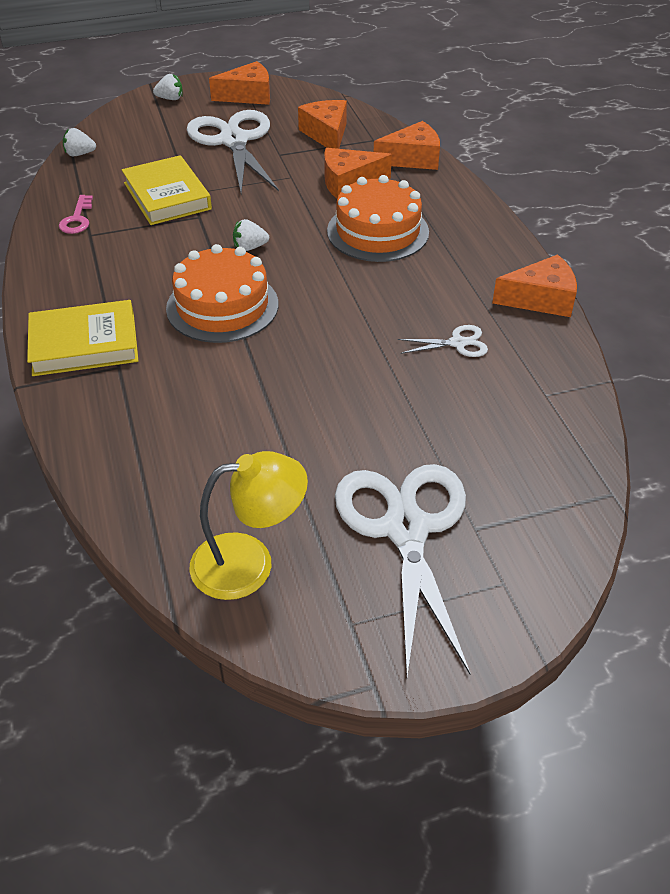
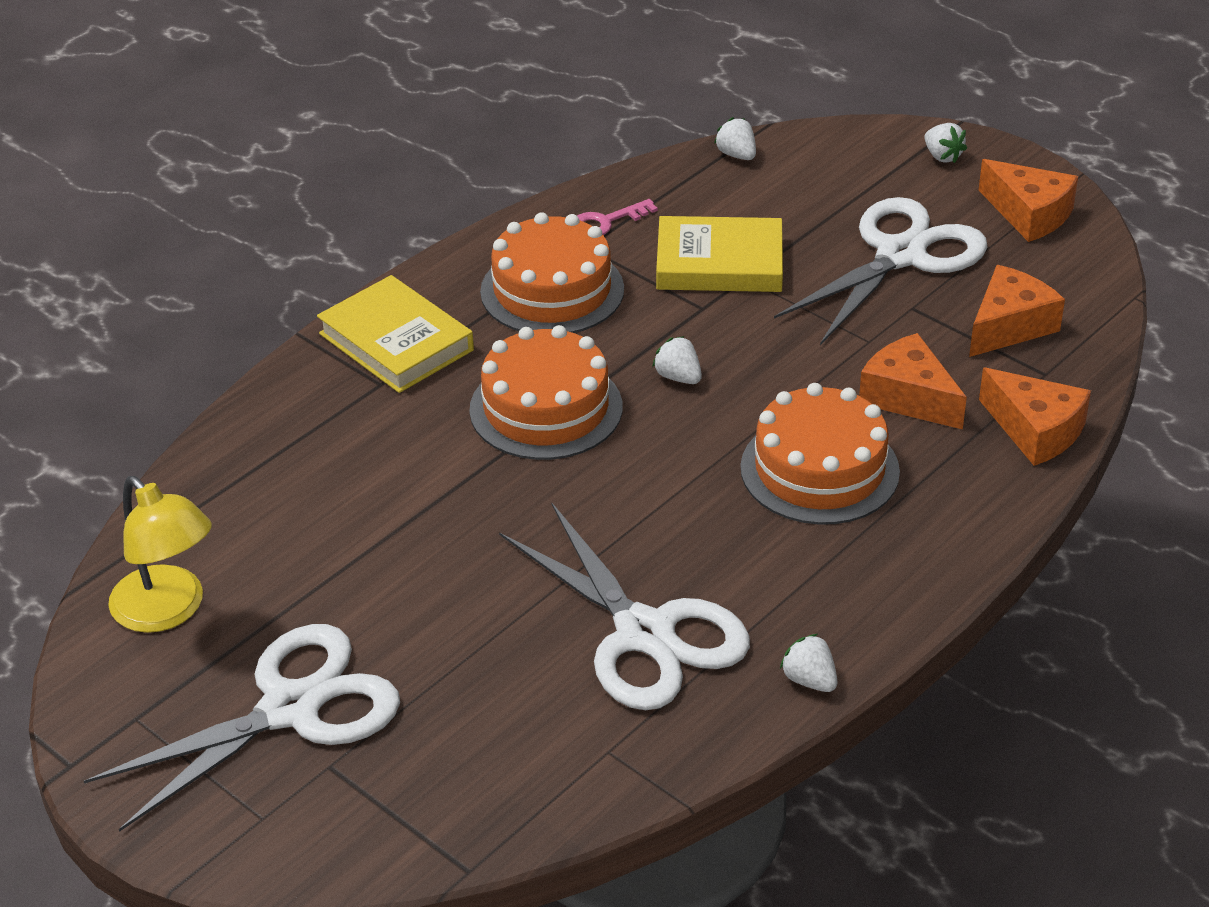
camera: 60 degrees right, 5 degrees down
(114, 262) = (552, 290): none -> orange cake
(167, 196) = (719, 263): yellow book -> yellow book turned 60 degrees clockwise
(457, 343) = (644, 633): white scissors -> white scissors, size x2.32
(541, 299) = (809, 680): orange cheese -> white strawberry

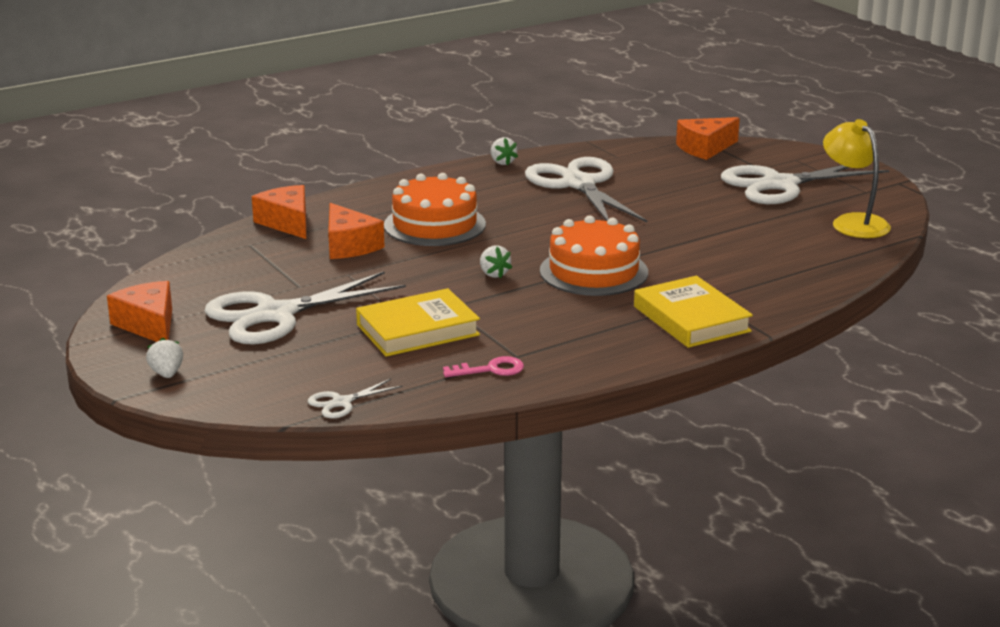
camera: 165 degrees left, 15 degrees down
(552, 290) = (559, 332): orange cake -> none
(719, 263) = (417, 330): yellow book -> yellow book turned 45 degrees counterclockwise
(736, 155) = (341, 402): white strawberry -> white scissors
(1009, 326) = (244, 268): orange cheese -> orange cheese (705, 148)

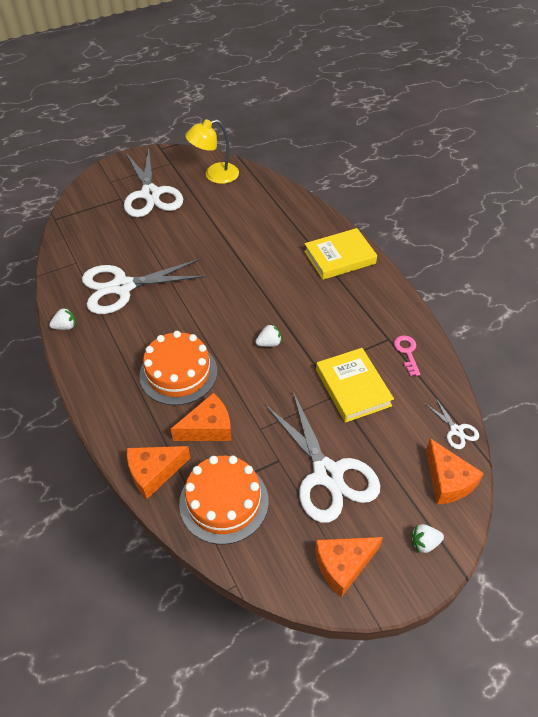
camera: 85 degrees left, 25 degrees up
(594, 271) = (270, 293): orange cake -> orange cake (224, 502)
(705, 148) = (76, 218): orange cheese -> orange cheese (447, 481)

